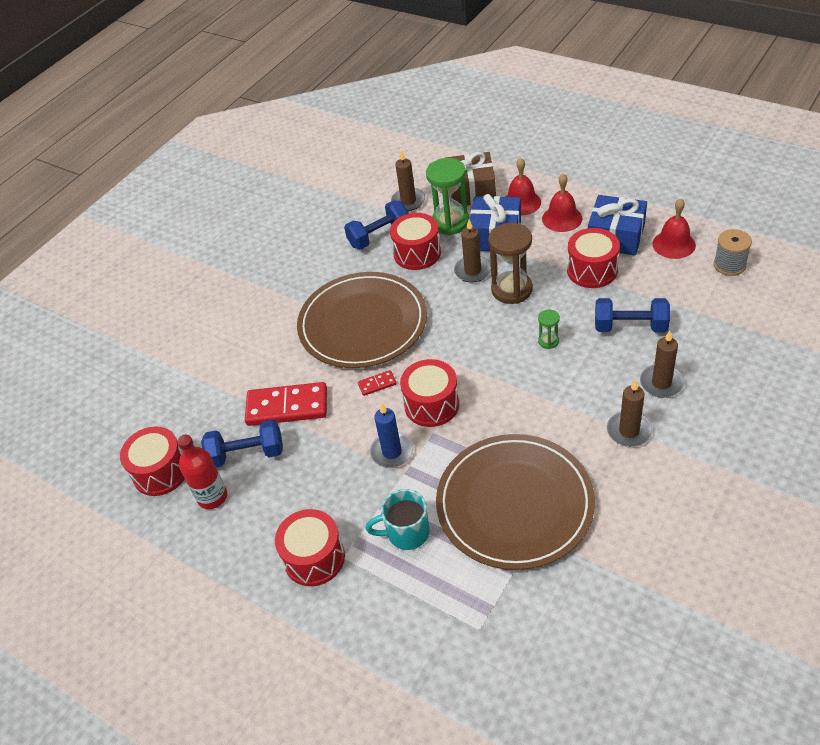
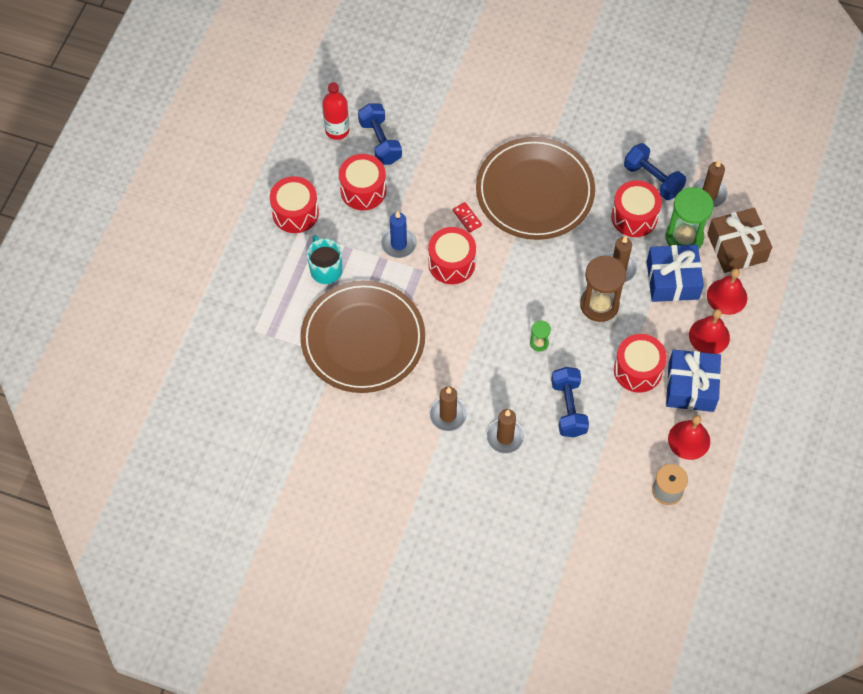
camera: 70 degrees right, 15 degrees up
(161, 472) = (354, 88): red drum -> red drum (363, 190)
(287, 407) = (431, 157): red domino -> none

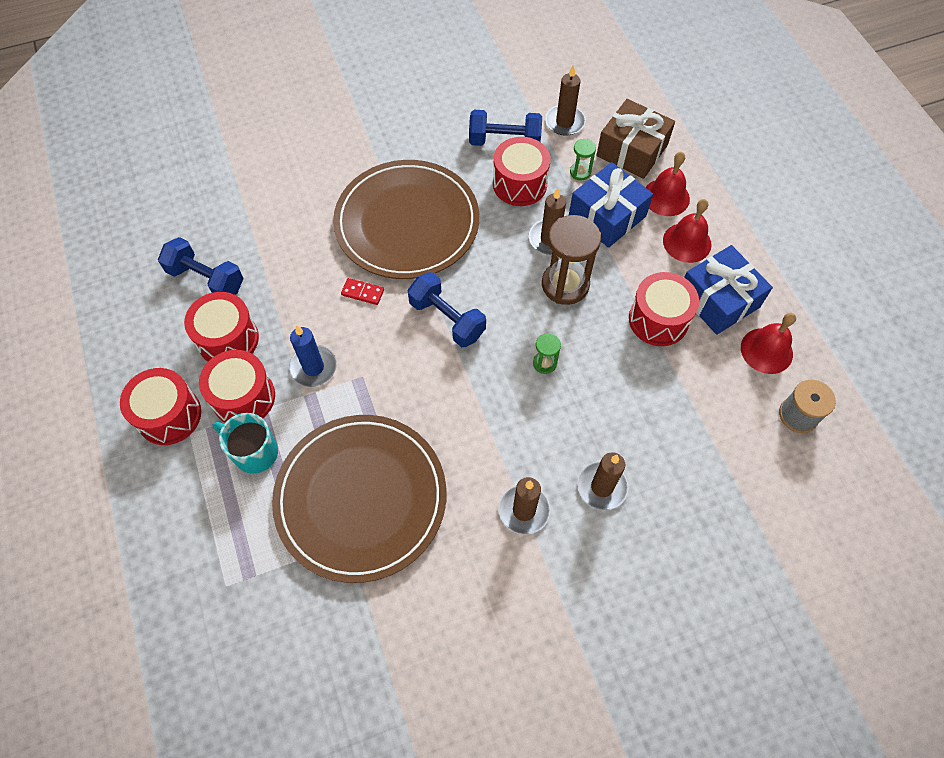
camera: 40 degrees left, 0 degrees up
(337, 130) = (149, 298): red bottle -> none
(451, 263) = (386, 348): red drum -> red drum (243, 397)
(568, 408) = (633, 406): blue dumbbell -> blue dumbbell (447, 319)
(684, 237) = (580, 172): green hourglass -> green hourglass, size x0.48

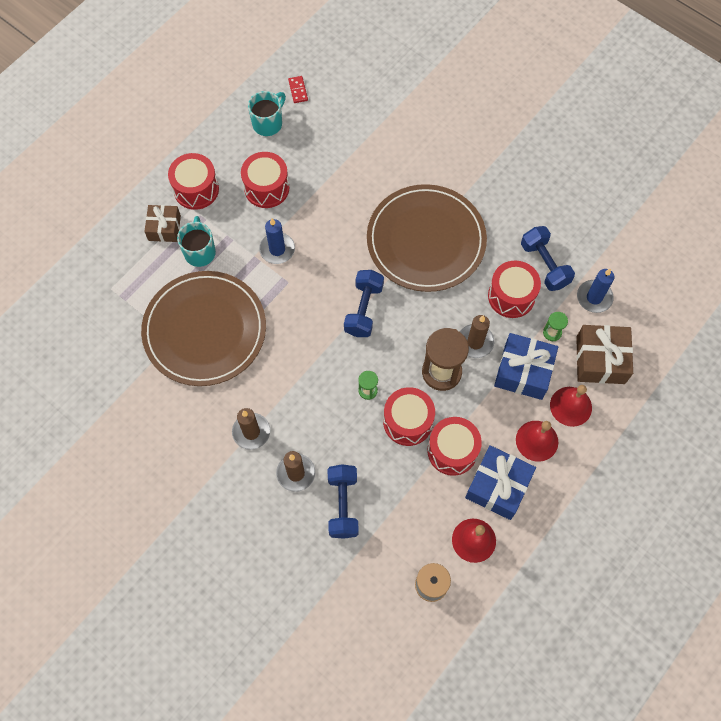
camera: 60 degrees right, 5 degrees up
(148, 297) = (268, 123): none -> turquoise mug
(191, 477) = (164, 228): none -> brown gift
(206, 279) = (302, 147): blue dumbbell -> blue dumbbell (343, 505)
(243, 397) = (232, 222): red drum -> red drum (408, 422)
(362, 292) = (351, 245): red domino -> red domino (298, 90)
(564, 122) = (594, 297): brown candle -> blue candle

